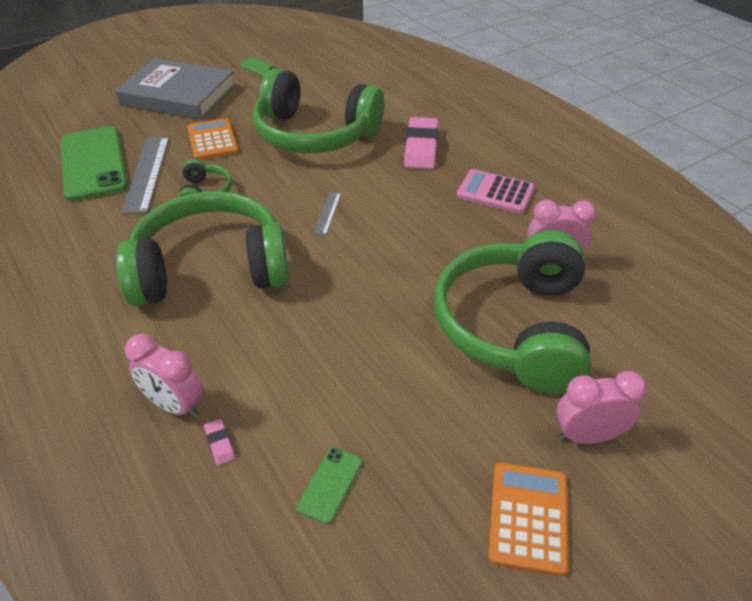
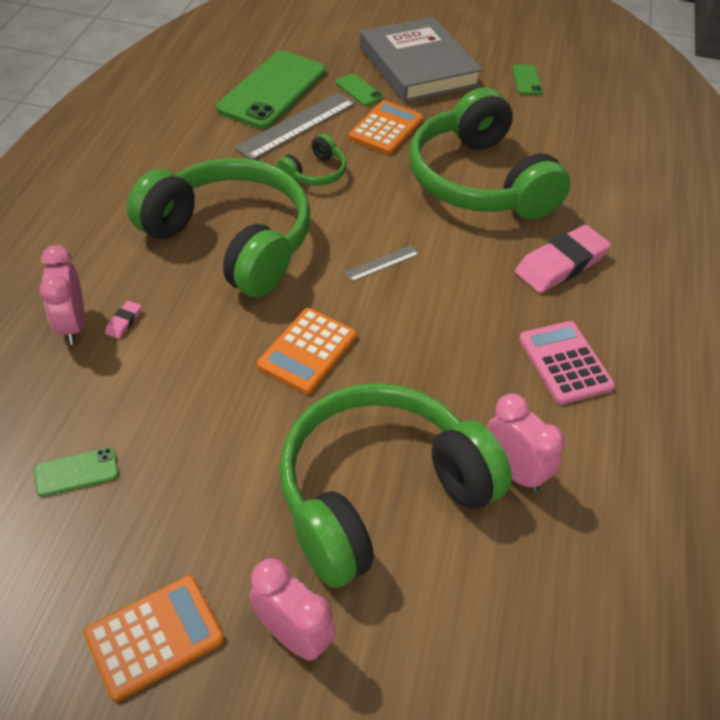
camera: 45 degrees right, 5 degrees up
(159, 129) = (359, 90): none -> green phone
(220, 443) = (59, 377): pink eraser -> pink eraser (124, 322)
(361, 290) = (308, 351): none -> orange calculator

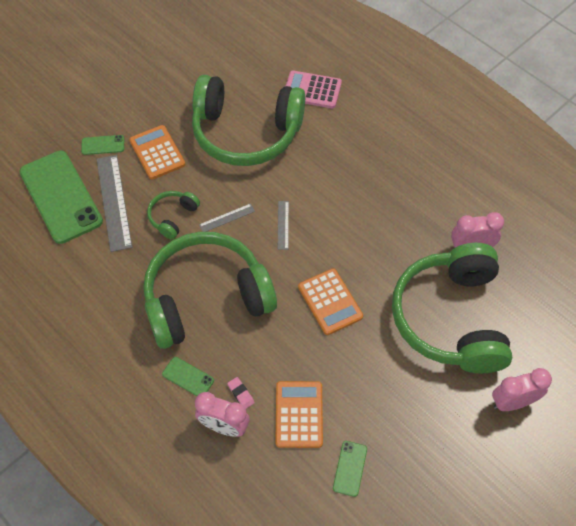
camera: 55 degrees left, 10 degrees up
(154, 637) = (481, 469): orange calculator -> orange calculator (299, 414)
(315, 173) = (173, 217): green headphones -> green headphones turned 135 degrees counterclockwise
(350, 213) = (227, 218): none -> grey ruler
(418, 66) = (103, 96): grey book -> none
(527, 80) = (167, 47): green phone -> green phone (188, 377)
(561, 264) = (343, 136): pink eraser -> none
(565, 363) = (415, 181): pink calculator -> pink calculator (312, 90)

